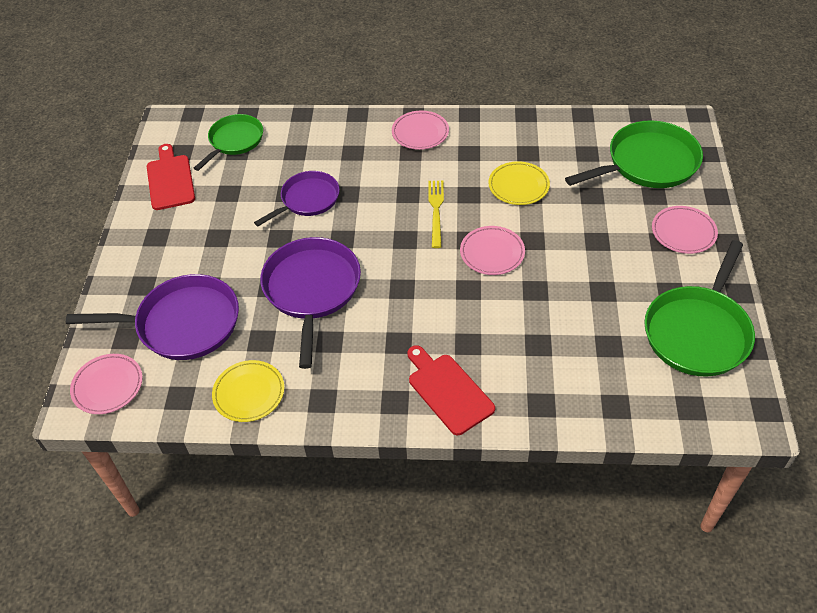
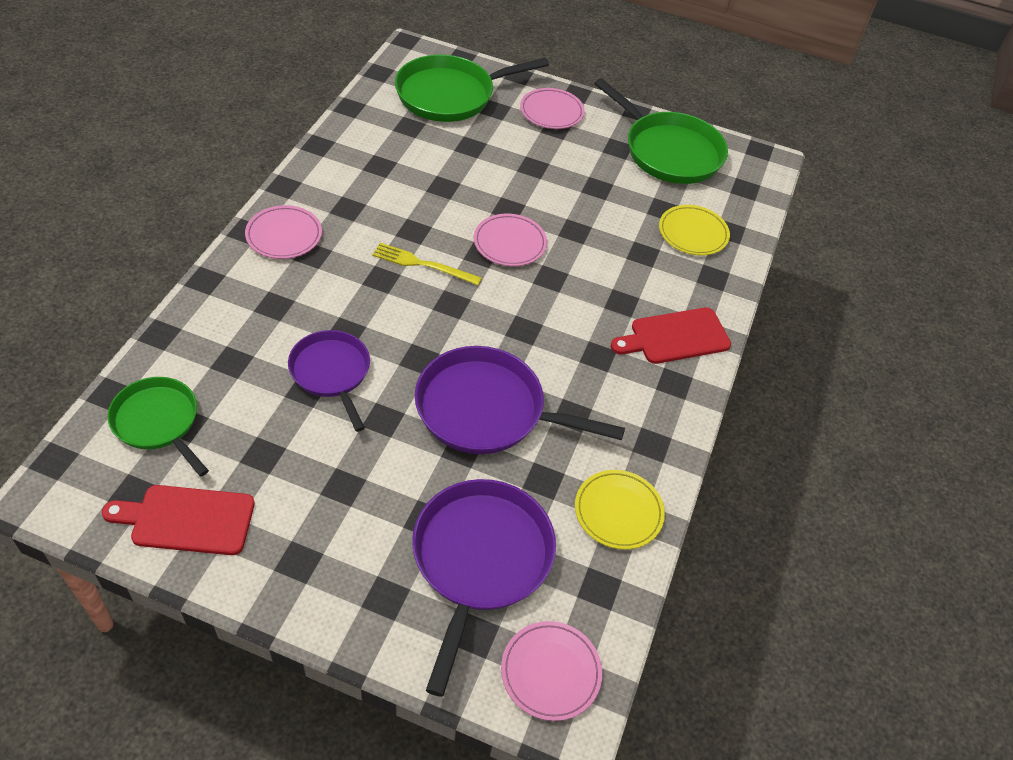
camera: 80 degrees left, 0 degrees up
(518, 186) = (425, 190): yellow plate -> yellow plate (693, 233)
(648, 163) = (450, 95): green pan -> green pan turned 105 degrees counterclockwise

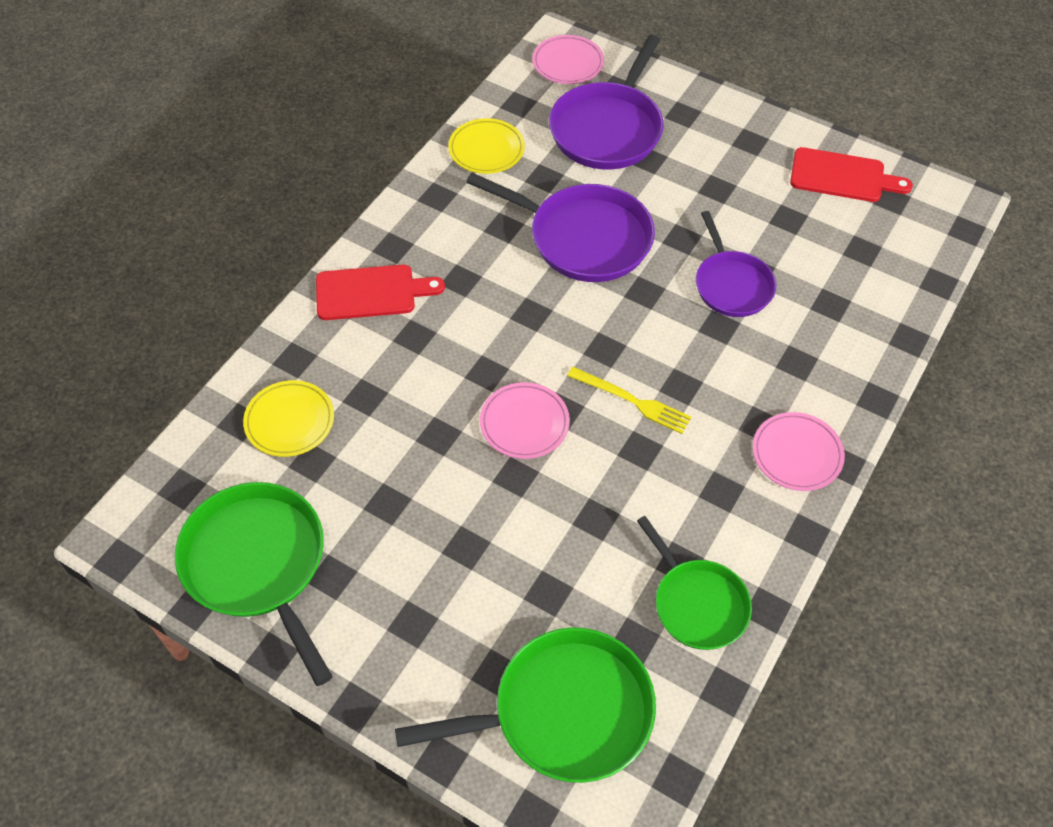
camera: 165 degrees left, 5 degrees up
(158, 422) = (887, 254): green pan -> green pan (697, 604)
(551, 112) = (409, 662): pink plate -> none

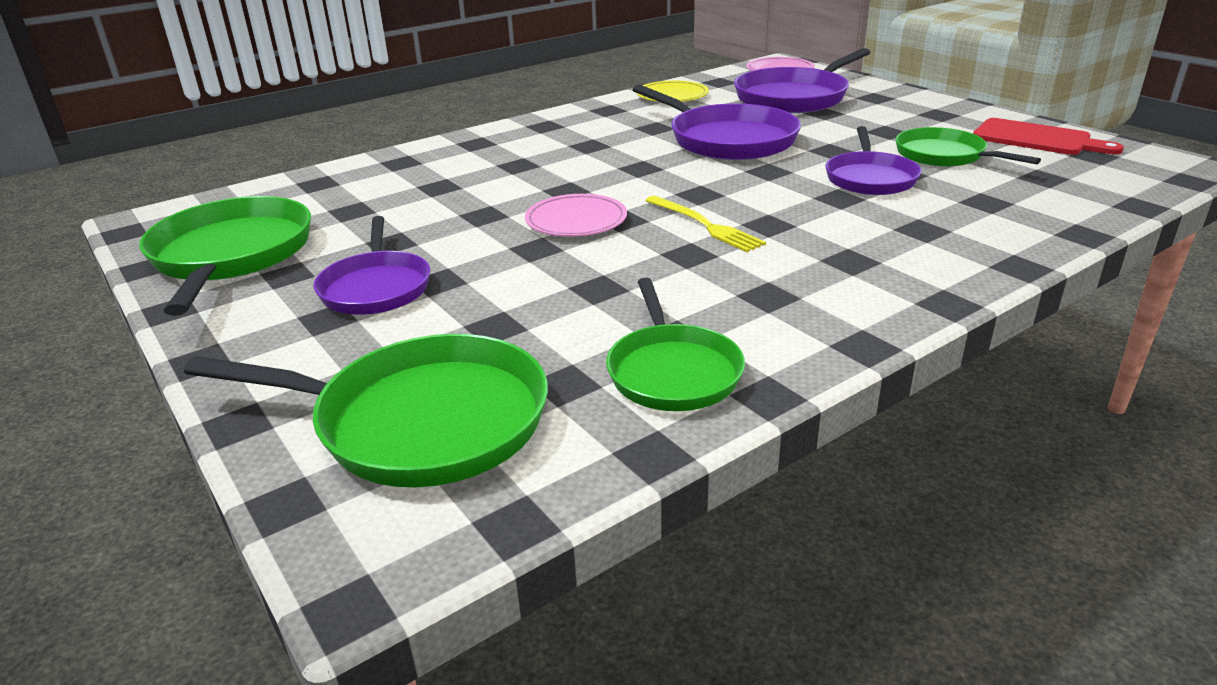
camera: 25 degrees right, 25 degrees down
(289, 421) = (358, 189): yellow plate -> none
(371, 292) = (502, 142): red cutting board -> none
(422, 572) = (376, 287): none -> purple pan
(777, 227) = (943, 155): none -> green pan
(797, 454) = (886, 287): pink plate -> none

